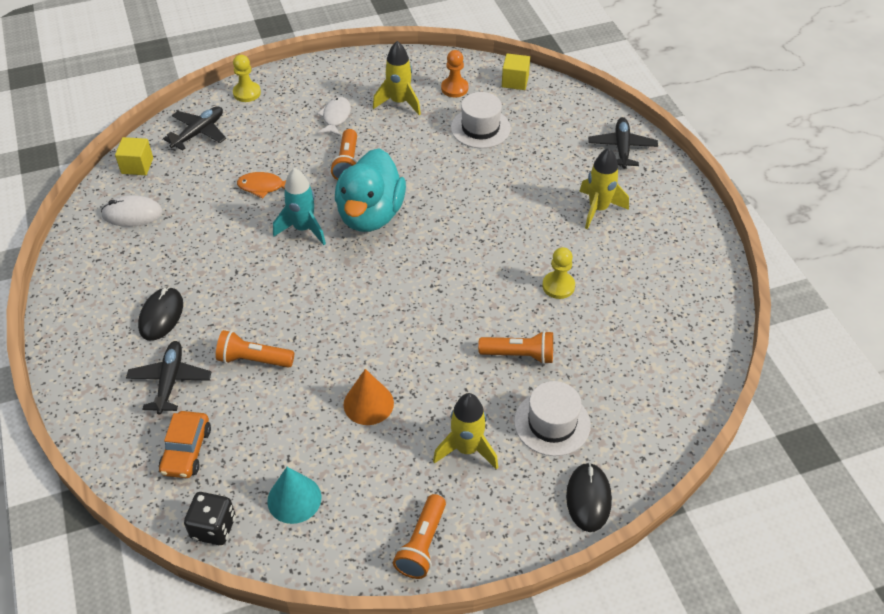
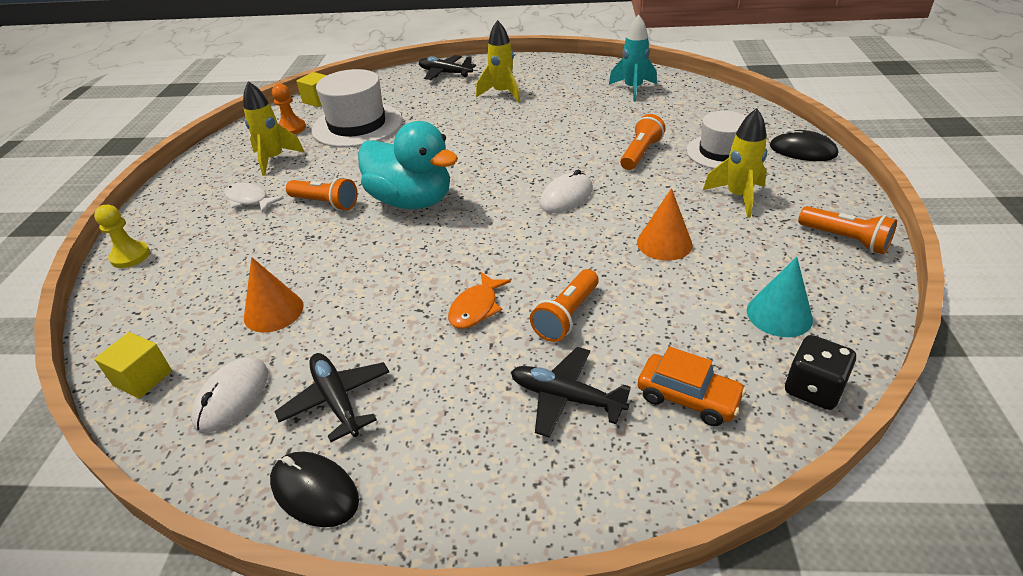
camera: 65 degrees left, 10 degrees down
(161, 315) = (447, 391): black mouse -> black mouse (314, 491)
(199, 132) = (149, 307): black plane -> black plane (336, 400)
(212, 195) = (273, 311): none -> orange cone
(264, 187) = (302, 266): orange fish -> orange fish (476, 308)
(303, 229) = (394, 247): turquoise rocket -> turquoise rocket (633, 89)
(416, 316) = (566, 197): none -> white mouse
(480, 128) = (357, 125): white hat -> white hat, size x1.51
(558, 286) = (574, 124): yellow pawn -> none

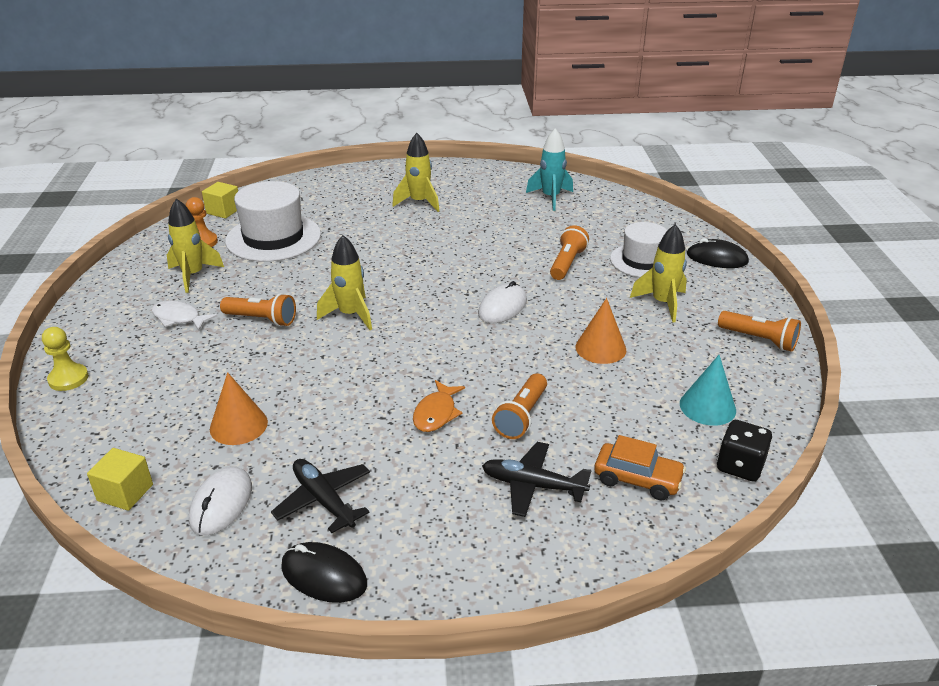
camera: 10 degrees left, 5 degrees down
(412, 201) = (350, 315): turquoise duck -> yellow rocket
(445, 73) = (354, 181): black plane -> none

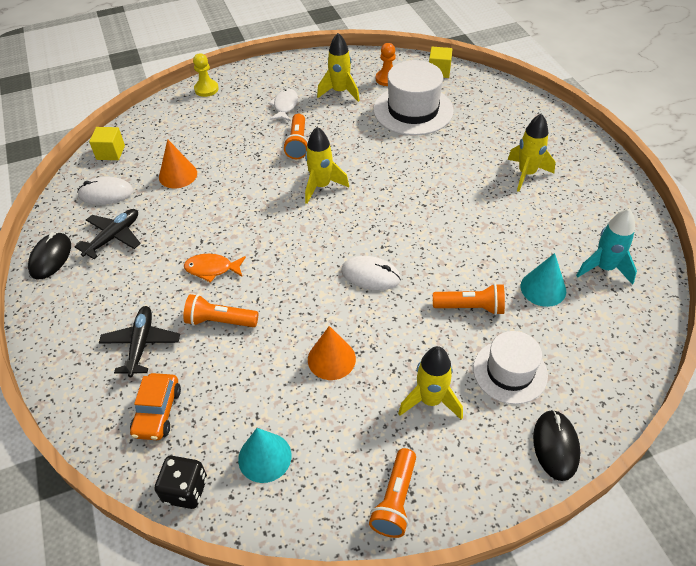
camera: 75 degrees right, 15 degrees up
(560, 227) = (543, 288): none -> turquoise cone

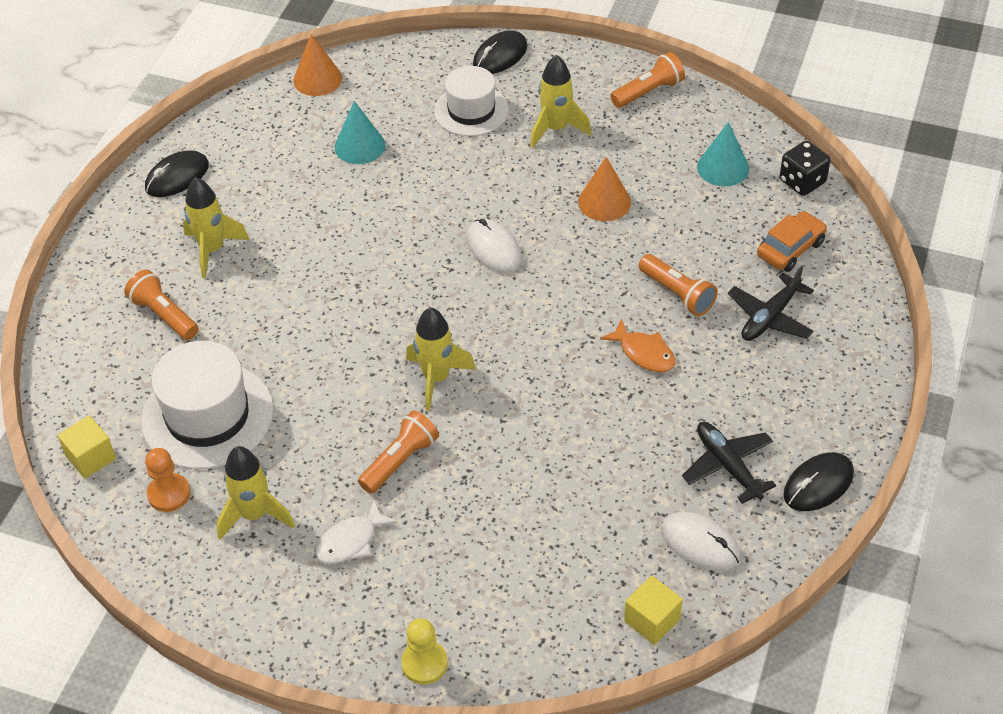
camera: 140 degrees left, 0 degrees up
(113, 237) = (728, 465): black plane -> black plane turned 75 degrees clockwise
(178, 175) = (589, 513): orange cone -> orange cone (317, 79)
(470, 307) = (440, 169): orange flashlight -> orange flashlight (164, 315)
(604, 268) = (286, 129): turquoise rocket -> none
(611, 197) = (177, 177): none -> black mouse

